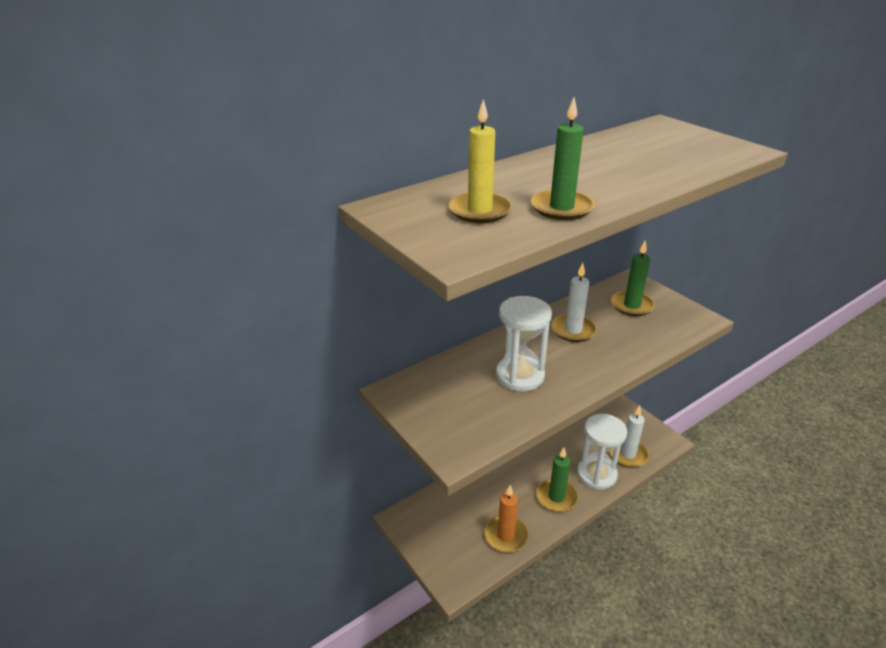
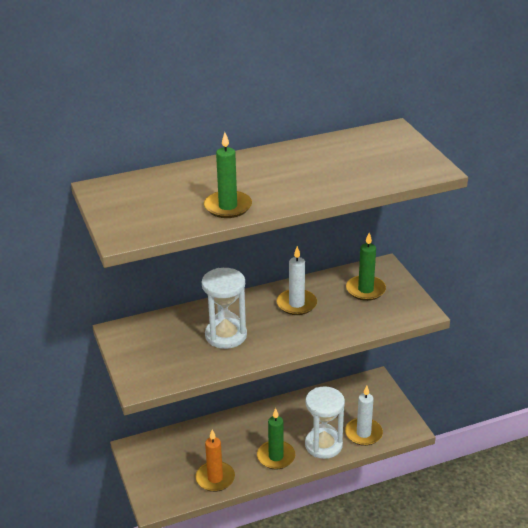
camera: 15 degrees right, 0 degrees up
(480, 211) = (166, 201): yellow candle -> none

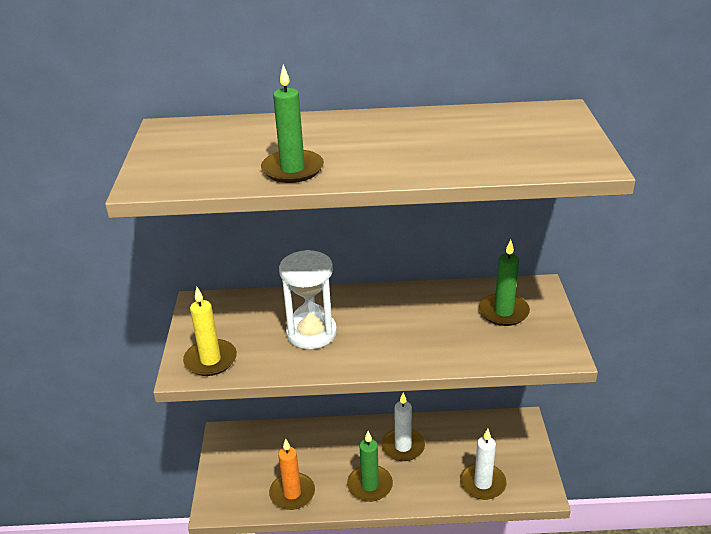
camera: 20 degrees right, 0 degrees up
(156, 373) = (210, 360): none -> yellow candle
(296, 304) = (412, 312): white candle -> white candle (403, 446)
(323, 445) = (430, 485): white hourglass -> none

